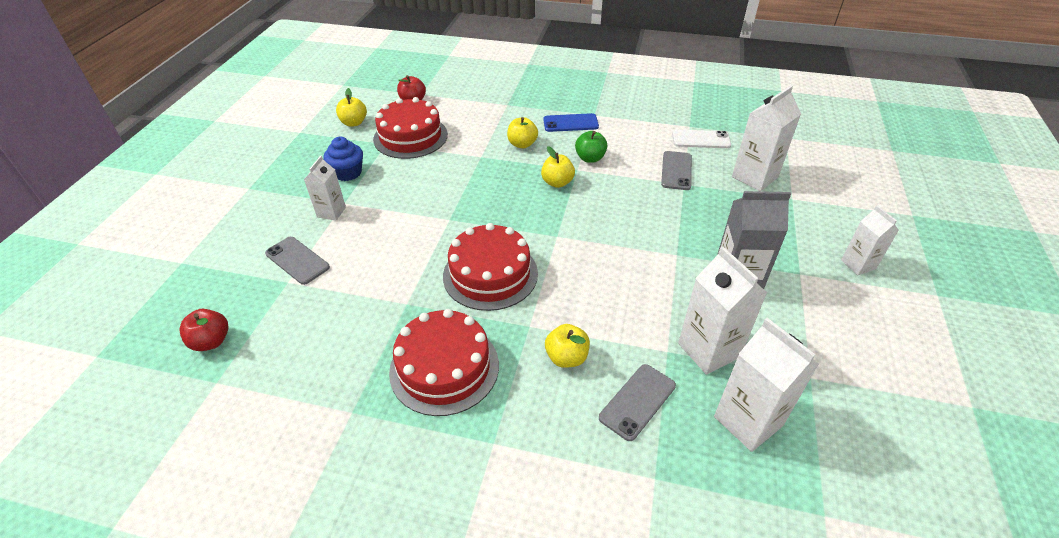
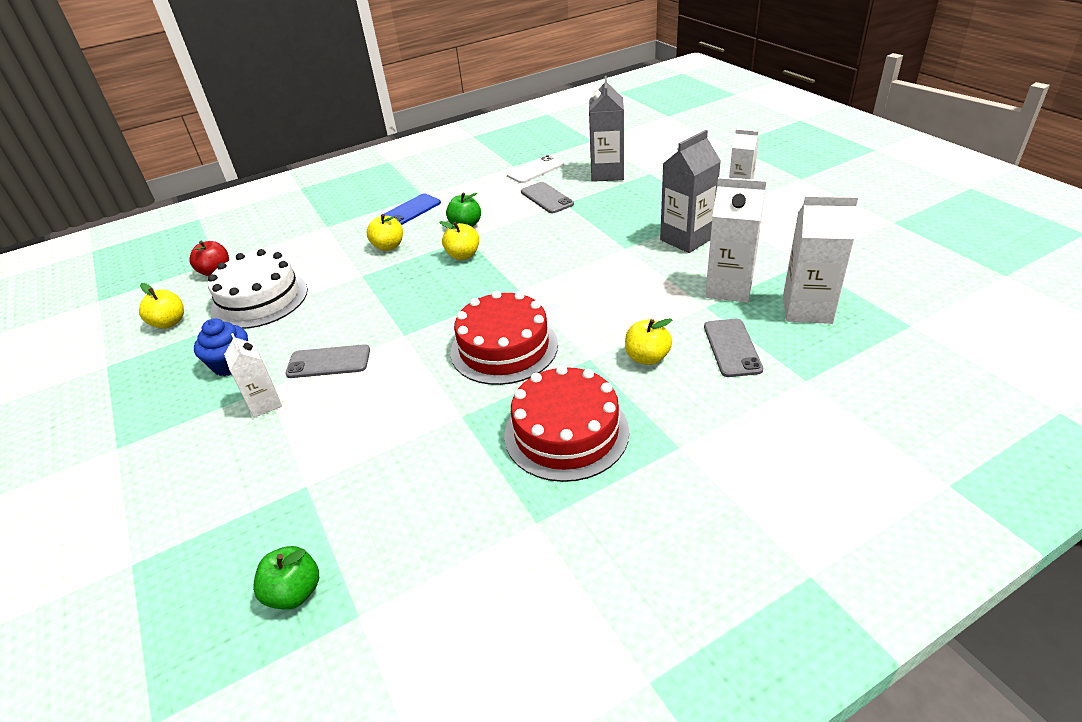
camera: 40 degrees left, 5 degrees down
(211, 341) = (294, 592): red apple -> green apple
(297, 260) = (289, 463): grey phone -> grey phone (329, 362)
(410, 137) = (260, 299): red cake -> white cake
(754, 177) = (607, 173): white carton -> grey carton

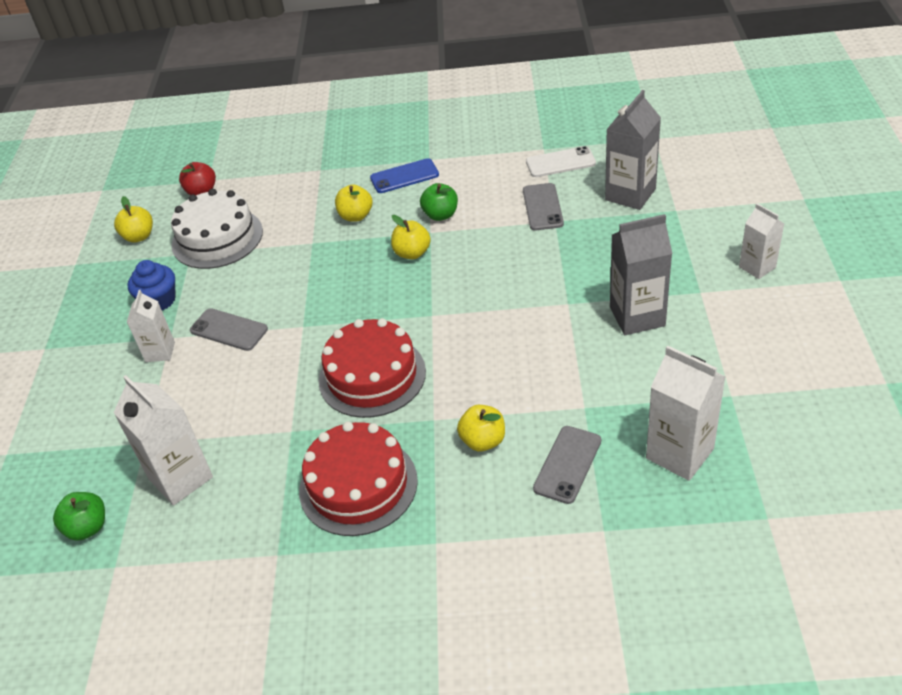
camera: 30 degrees right, 5 degrees up
(729, 288) = (625, 395): white carton -> white carton (181, 478)

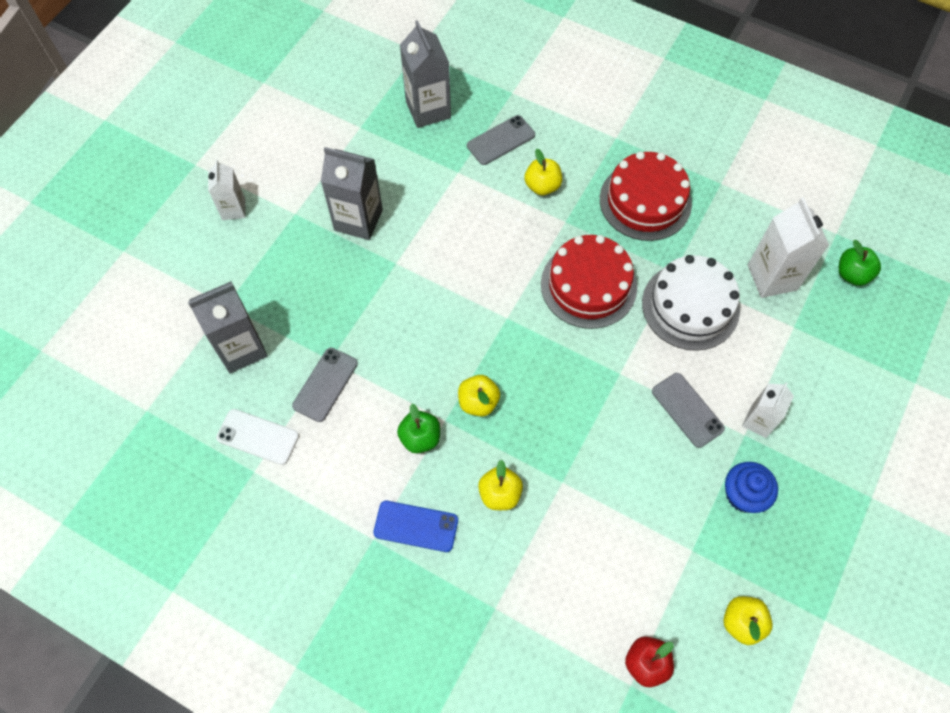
camera: 155 degrees left, 20 degrees up
(217, 238) = (655, 557): white cake -> white cake (690, 306)
(679, 453) = (428, 110): white carton -> grey carton

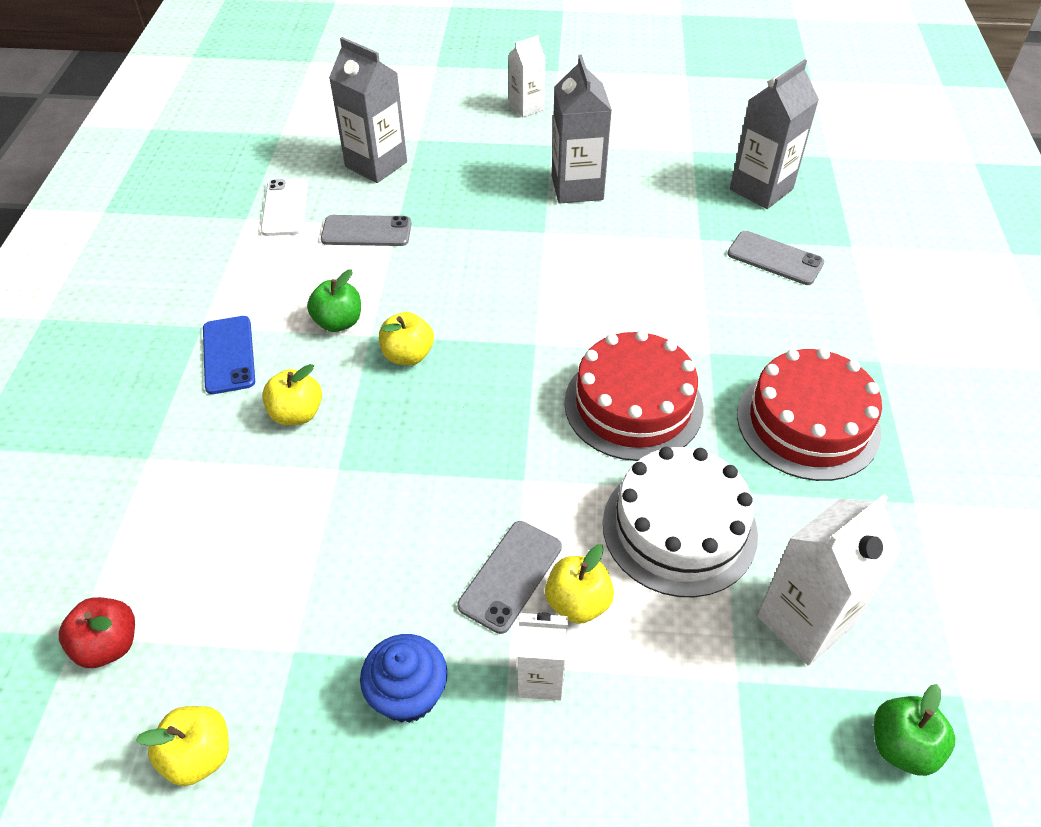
camera: 65 degrees right, 15 degrees down
(542, 186) = (743, 315): yellow apple -> yellow apple (577, 602)

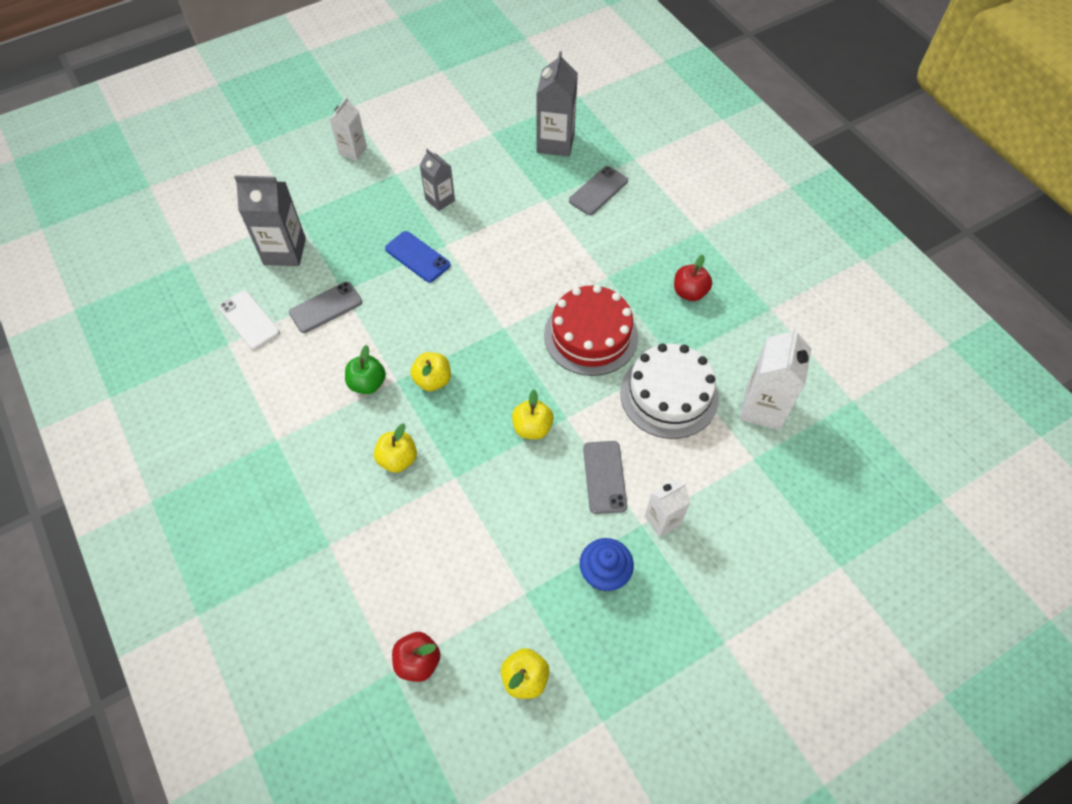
camera: 35 degrees left, 10 degrees up
(228, 355) = (315, 448): blue phone -> blue phone (417, 257)
(577, 188) = (440, 200): grey carton -> grey carton, size x0.61
(577, 602) = (649, 469): yellow apple -> yellow apple (532, 428)
(775, 258) = (598, 191): grey phone -> grey phone turned 45 degrees counterclockwise
(808, 423) = (689, 292): red cake -> red apple
(902, 746) = (843, 442): green apple -> none

